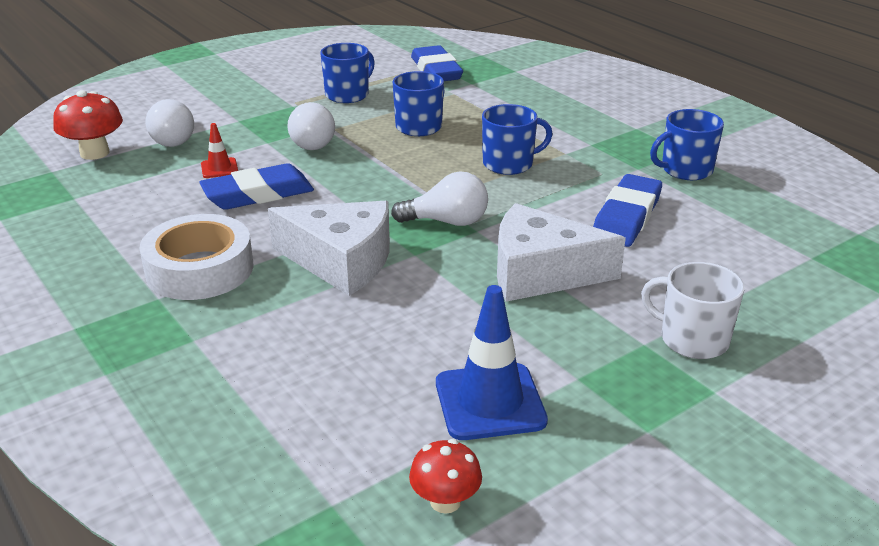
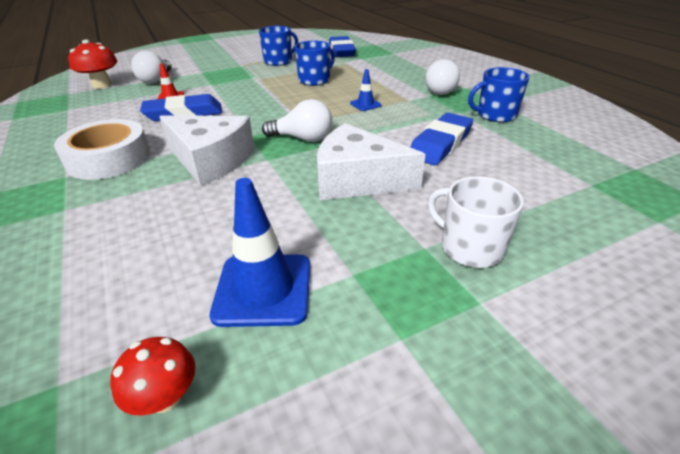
camera: 10 degrees right, 5 degrees up
(314, 142) = (241, 86): white light bulb -> white light bulb (440, 90)
(509, 164) = (365, 104): blue mug -> blue traffic cone

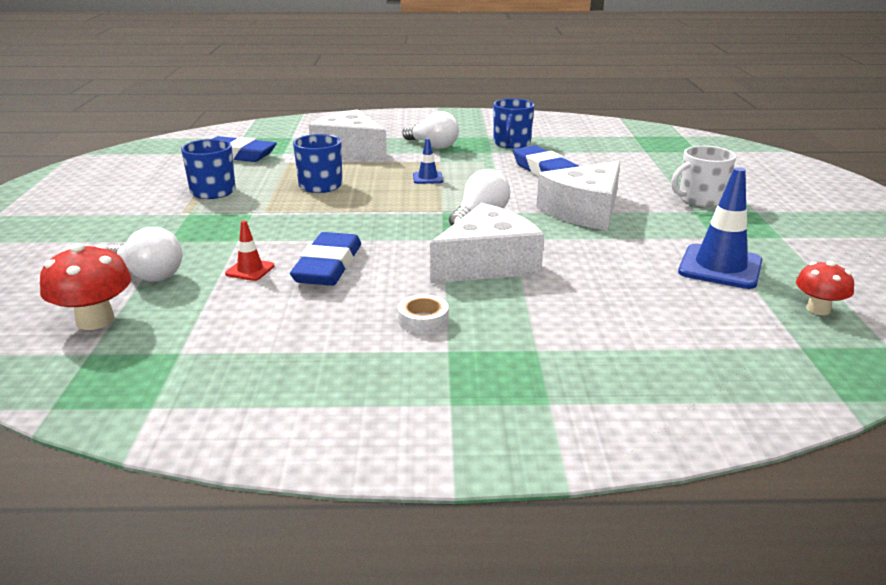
camera: 65 degrees left, 10 degrees down
(109, 158) = (423, 320): white tape -> white tape, size x0.46
(391, 71) = (350, 150): none -> white cheese

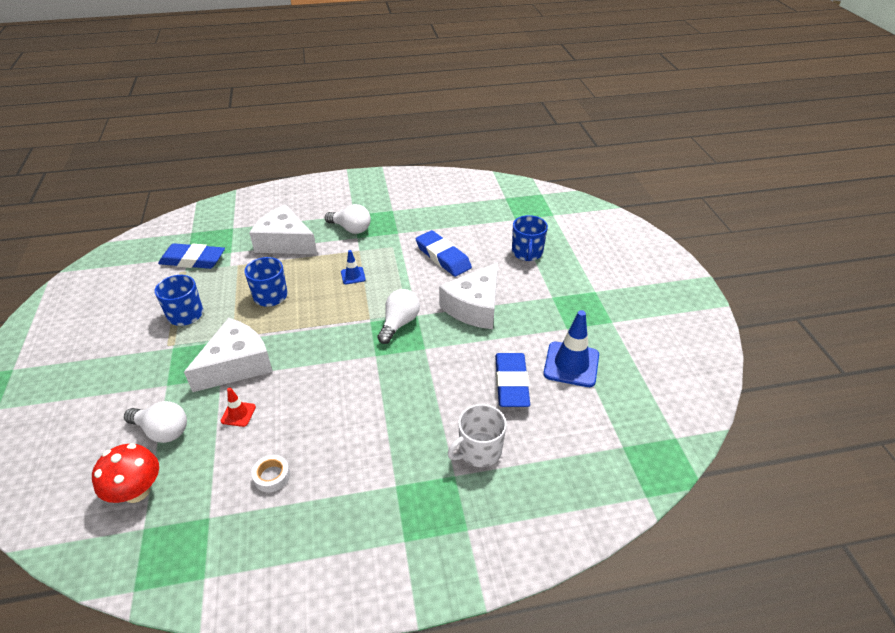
camera: 10 degrees left, 15 degrees up
(328, 266) = (296, 401): blue eraser -> blue eraser (511, 383)
(423, 320) = (374, 455): white tape -> white tape (272, 476)
(487, 263) = (411, 382): white cheese -> white cheese (236, 364)
(511, 143) = (412, 218): blue mug -> blue mug (527, 253)
(700, 199) = (556, 281): white mug -> white mug (479, 451)
(818, 309) = (634, 404): red mushroom -> none

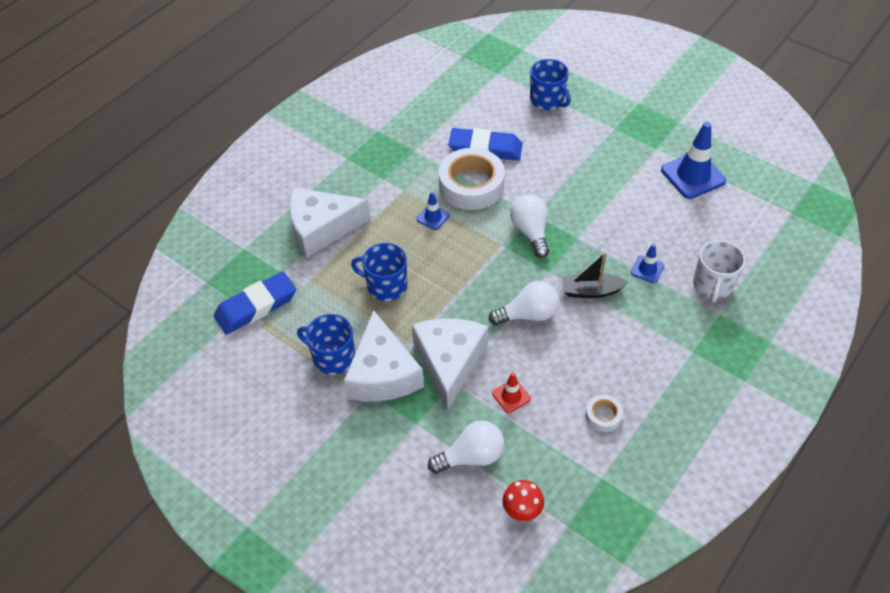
camera: 40 degrees left, 10 degrees up
(137, 491) = (522, 509): red mushroom -> red mushroom, size x0.65
(351, 229) = (365, 174): white light bulb -> white light bulb (528, 314)
(384, 388) = (591, 291): none -> black boat
(403, 272) = (471, 185): none -> white tape
(444, 403) = (647, 269): none -> blue traffic cone
(474, 307) = (569, 177): white cheese -> white cheese (382, 373)
(511, 383) = (672, 220): blue eraser -> none

